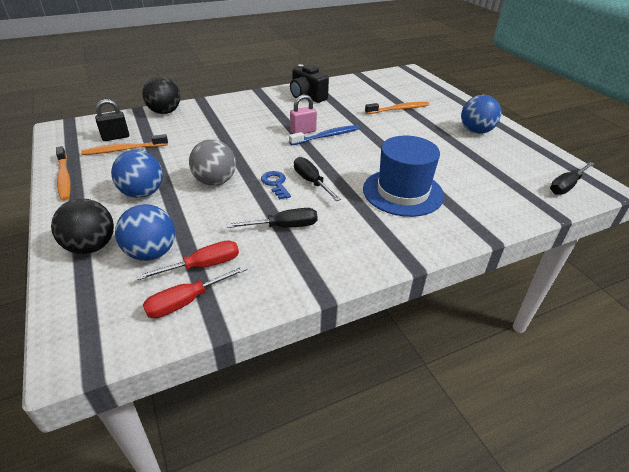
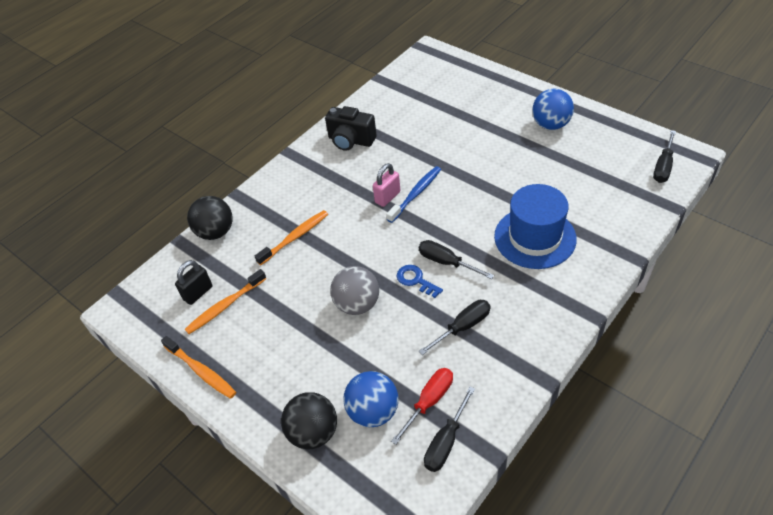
camera: 20 degrees left, 10 degrees up
(143, 193) = (300, 351): blue ball -> none
(187, 301) = (446, 441): red screwdriver -> black screwdriver
(399, 109) = (458, 121): orange toothbrush -> orange toothbrush (295, 237)

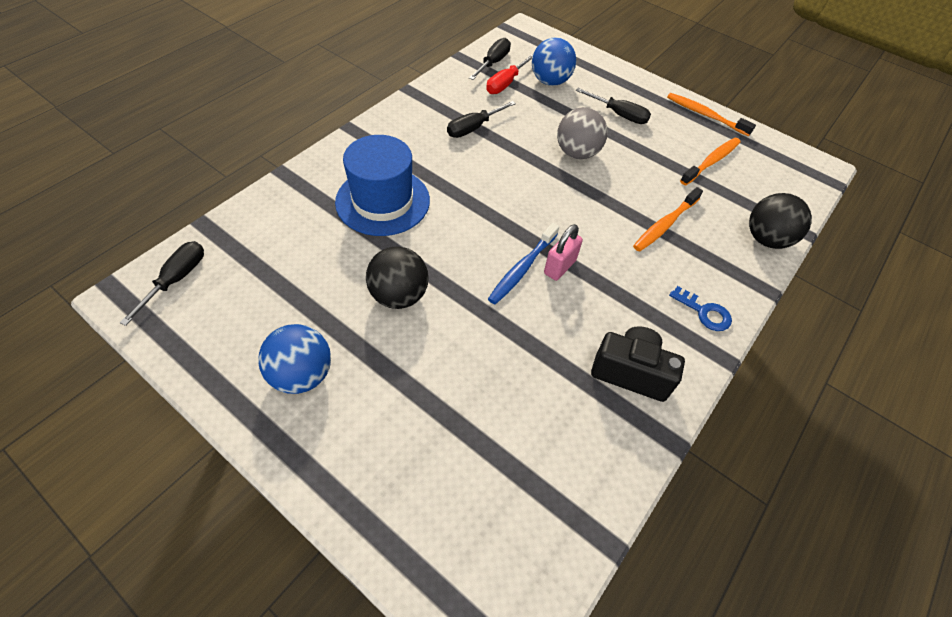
camera: 170 degrees right, 5 degrees up
(198, 293) = (746, 175): black padlock -> none
(313, 432) = (595, 74): black ball -> black ball (399, 295)
(415, 280) = (519, 169): blue key -> blue key (704, 312)
(447, 262) = (485, 183): black screwdriver -> black screwdriver (618, 114)

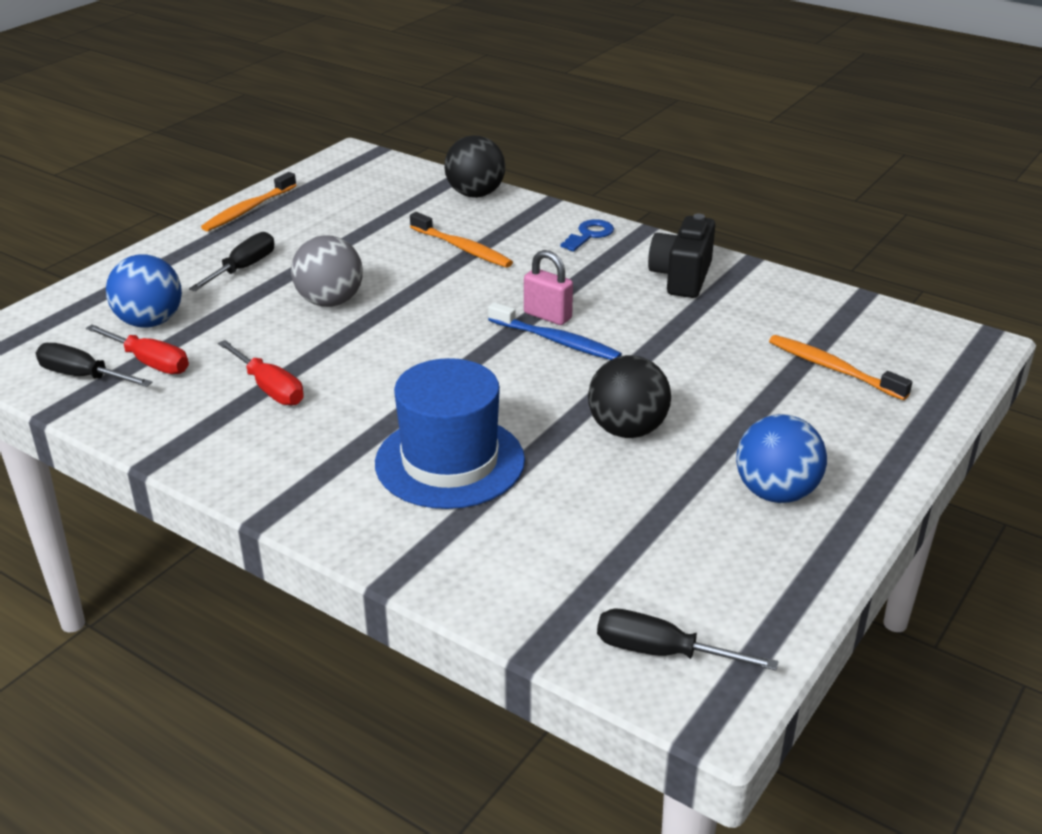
camera: 90 degrees left, 20 degrees down
(474, 128) = (269, 388): black screwdriver -> red screwdriver
(711, 161) = (345, 213): orange toothbrush -> orange toothbrush (833, 368)

